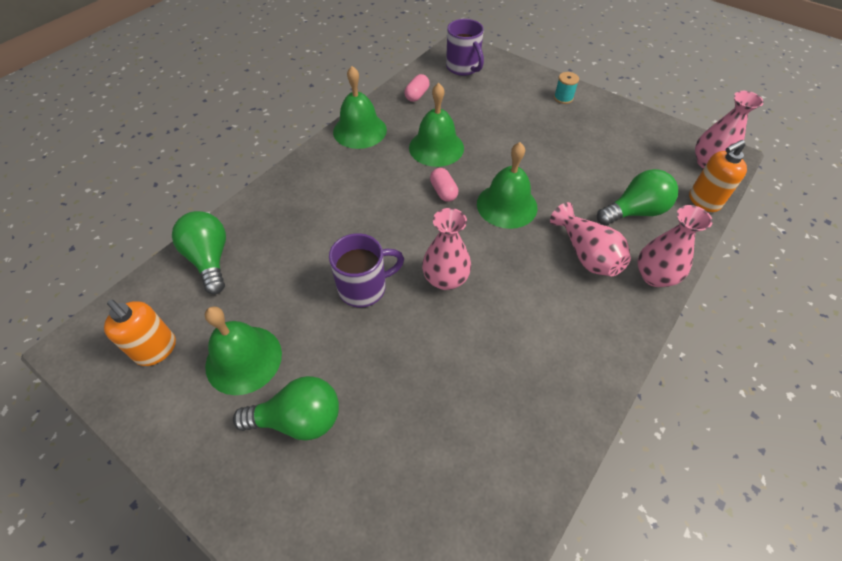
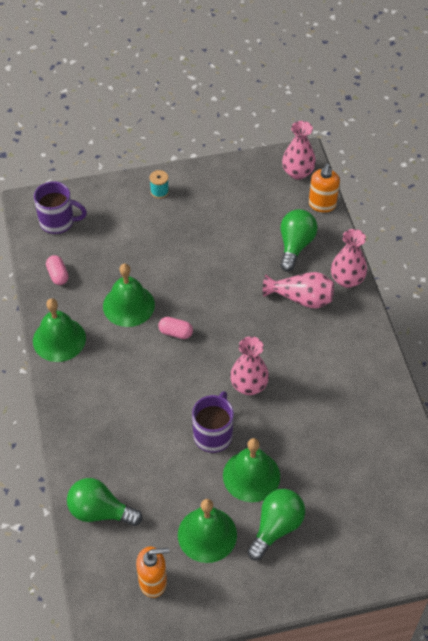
camera: 50 degrees left, 0 degrees up
(507, 205) = (223, 307): green bell -> green bell (251, 476)

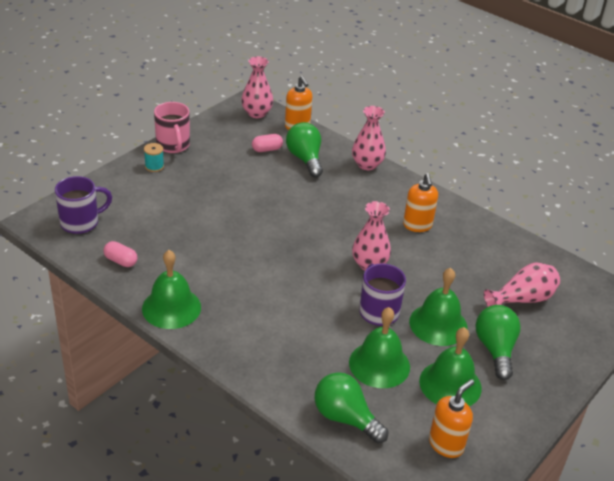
camera: 40 degrees left, 15 degrees down
(100, 511) = (345, 418): green light bulb -> green light bulb turned 60 degrees clockwise
(128, 305) = (210, 255): green bell -> green bell (379, 364)
(175, 333) = (271, 256): pink capsule -> pink capsule (267, 149)
(193, 176) = (173, 145): none -> pink mug
(301, 298) = (346, 190): pink vase -> pink vase (522, 299)
(330, 369) = (417, 225): none -> orange soap dispenser

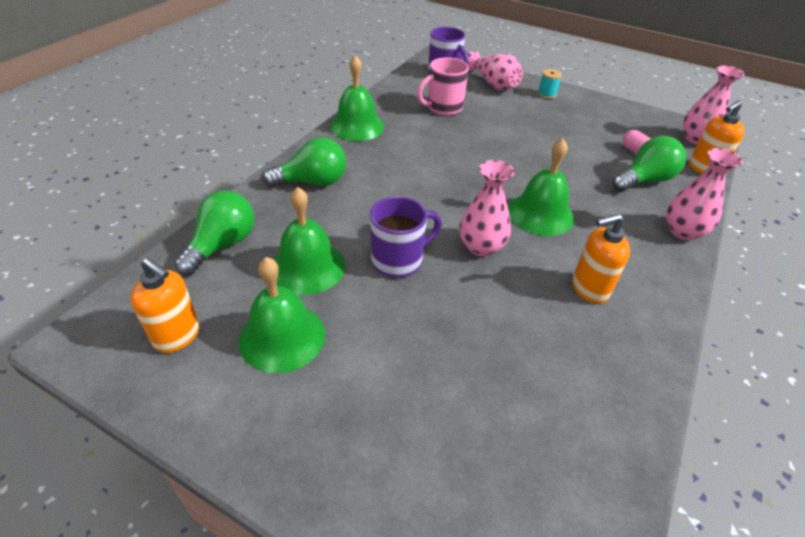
camera: 80 degrees right, 5 degrees up
(121, 261) = (406, 96): pink capsule -> none
(173, 145) = (587, 99): pink mug -> pink mug (443, 108)
(438, 324) = (393, 320): green bell -> green bell (540, 214)
(495, 349) = (359, 390): green light bulb -> green light bulb (313, 182)
(522, 299) = (487, 429): pink vase -> pink vase (493, 84)

